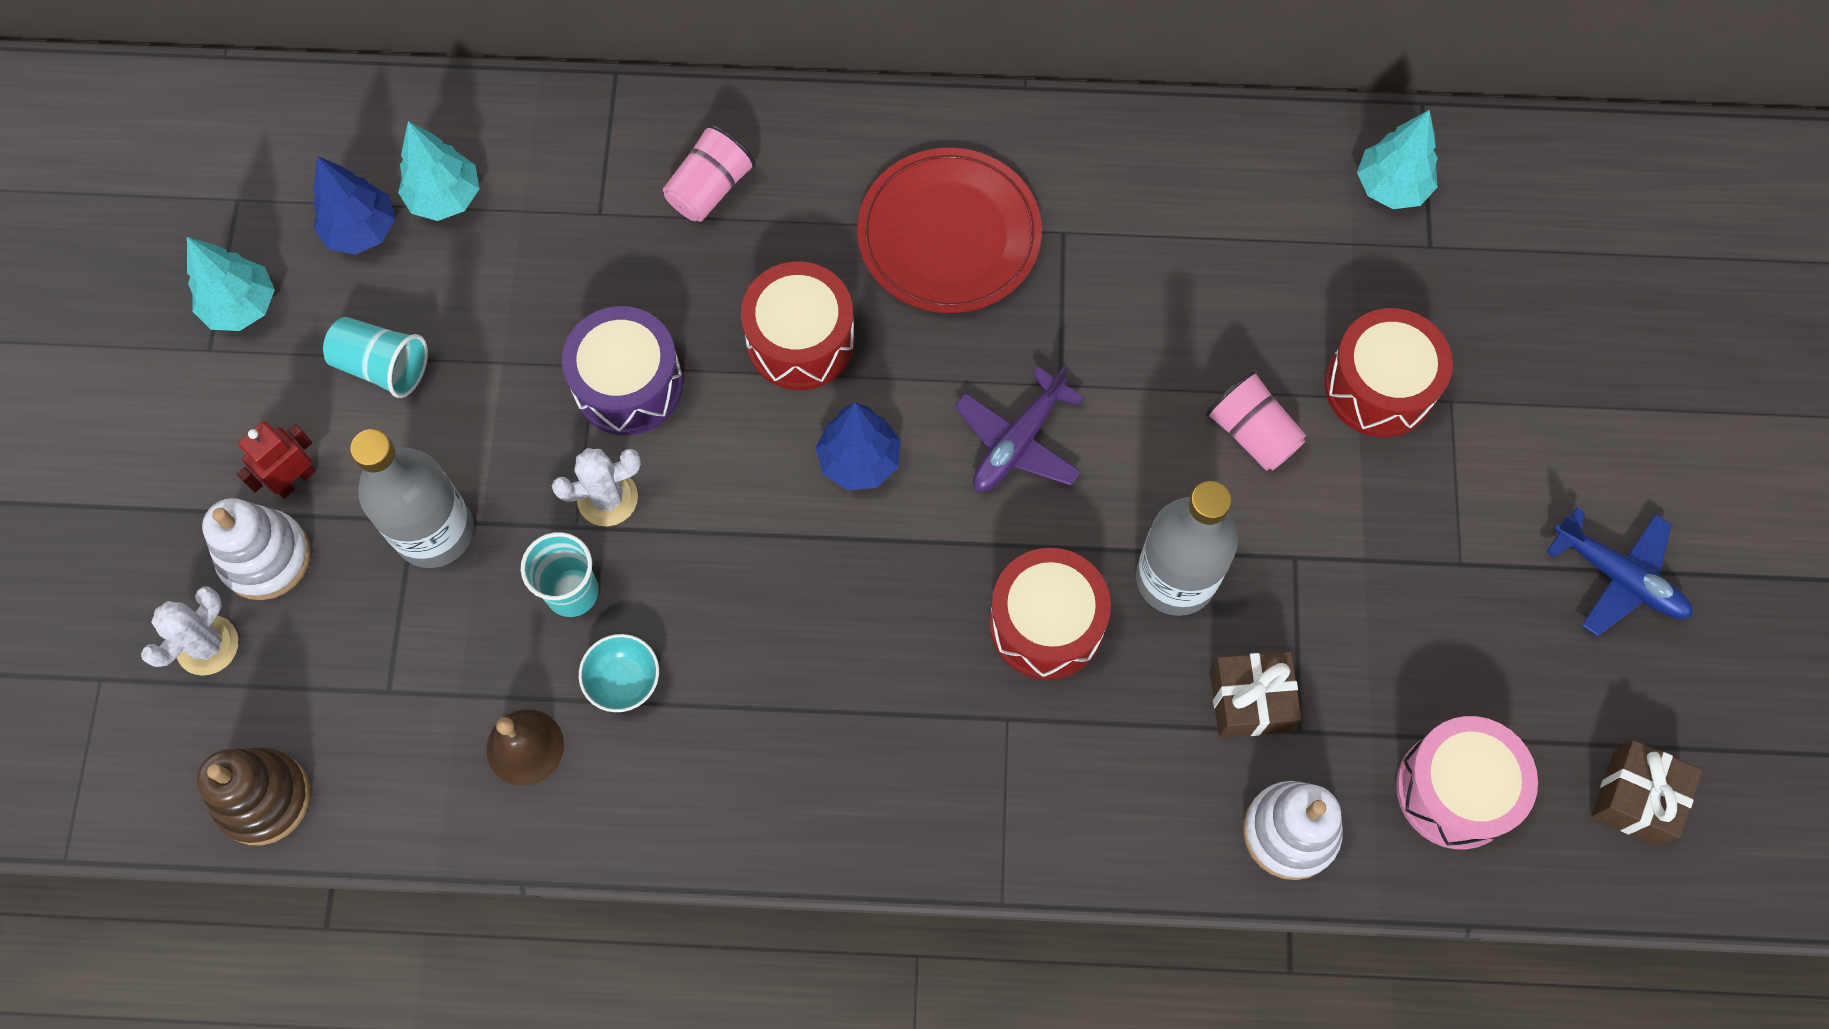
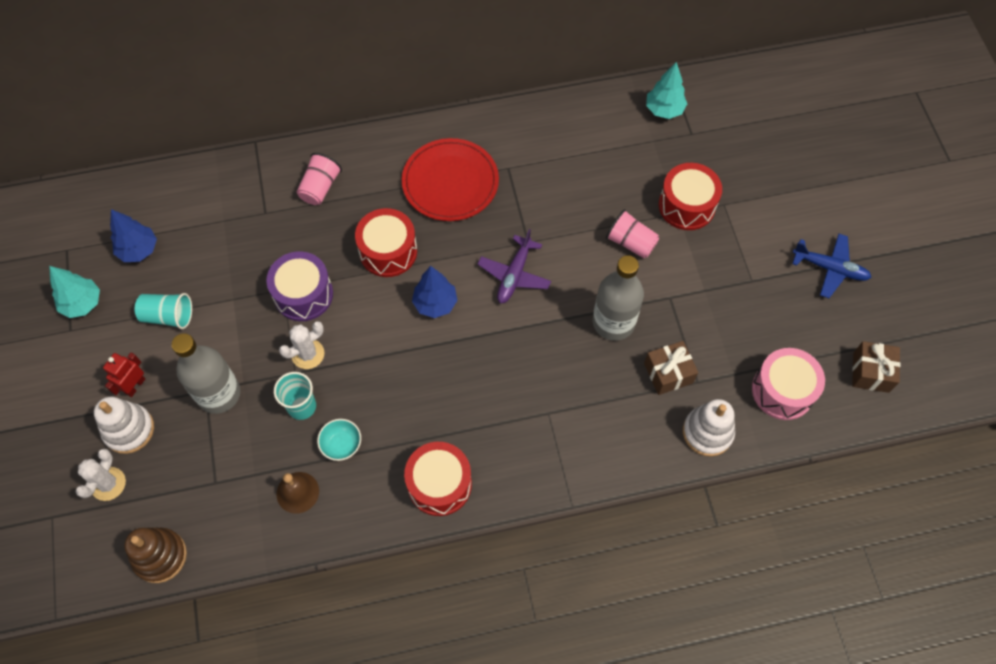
camera: 15 degrees left, 5 degrees down
(445, 197) = (180, 223): turquoise tree -> none
(1046, 623) = (554, 361): red drum -> red drum (439, 484)

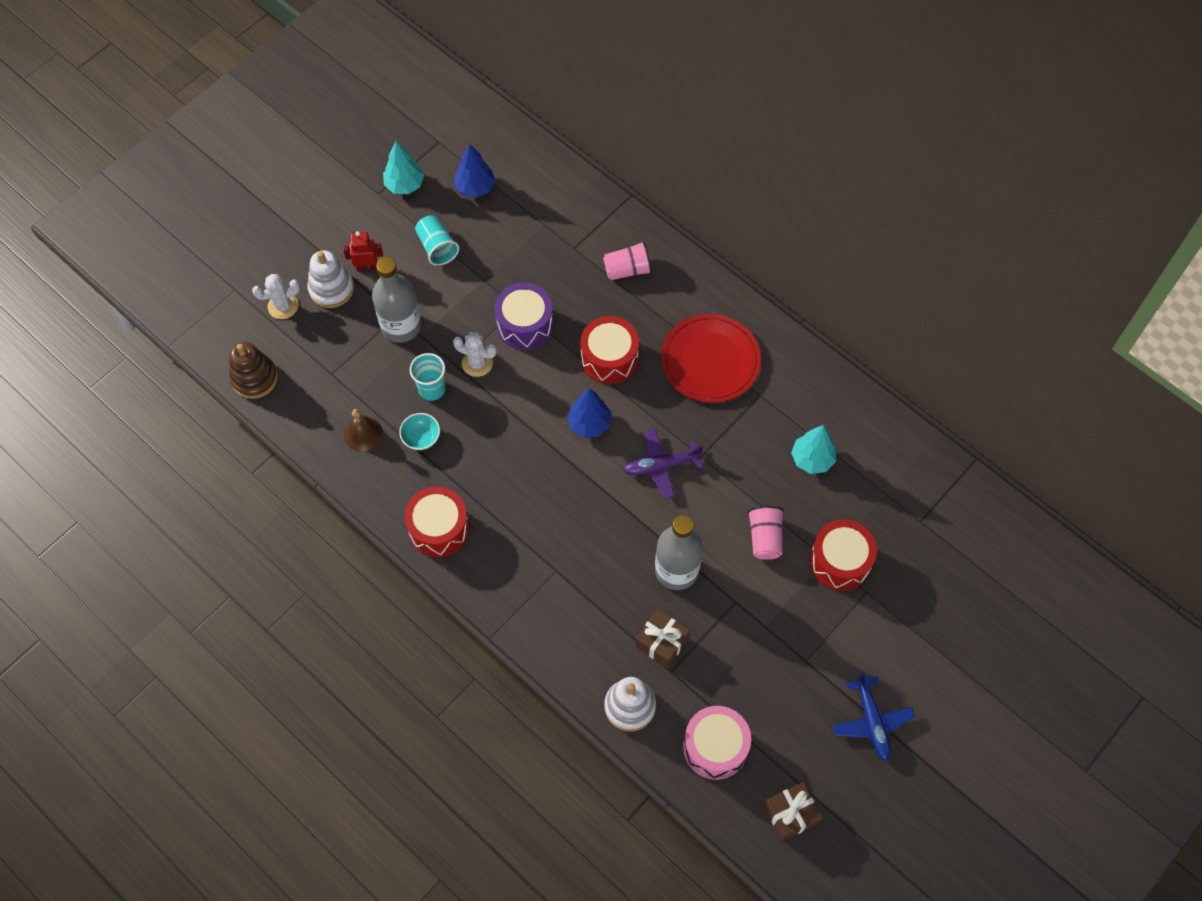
camera: 55 degrees right, 0 degrees up
(664, 110) = (927, 483): turquoise tree -> turquoise tree (812, 459)

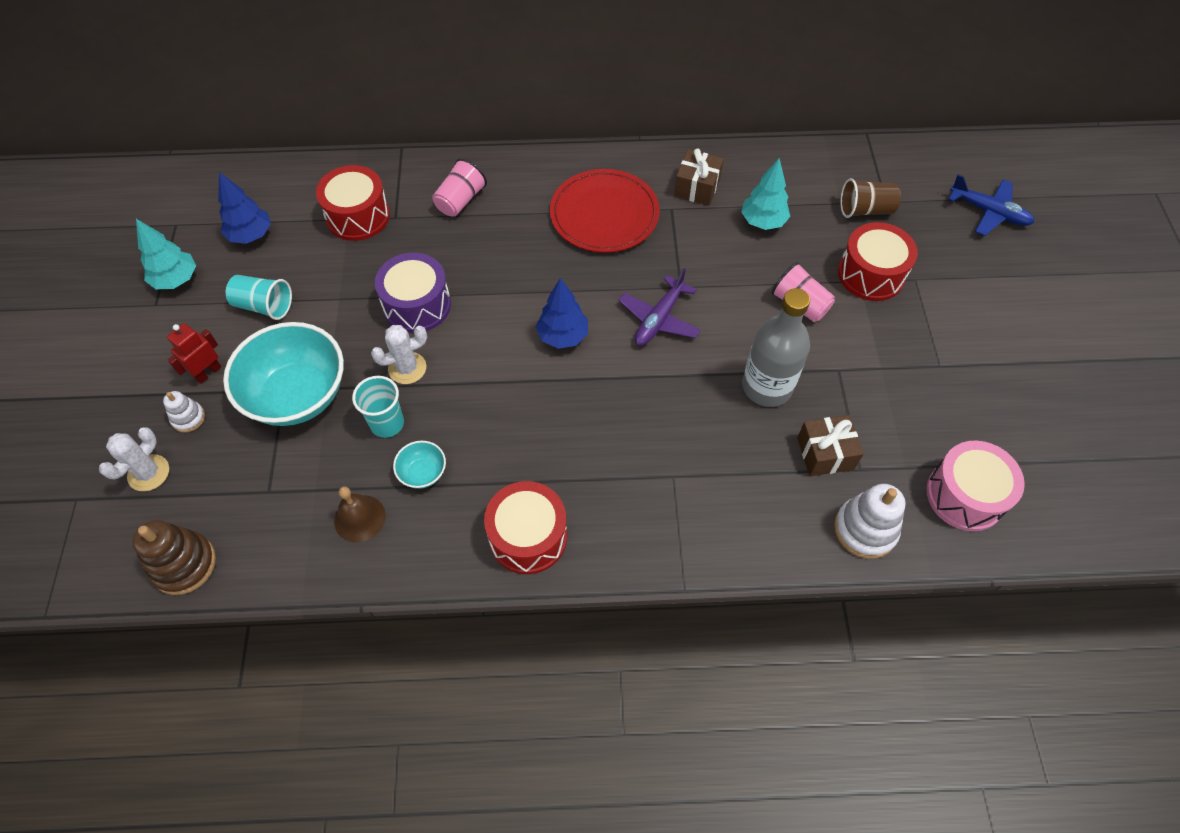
camera: 45 degrees left, 5 degrees down
(331, 289) = (188, 418): white stacking toy -> white stacking toy, size x0.57
(401, 326) = (297, 395): grey bottle -> turquoise bowl
(609, 358) = (521, 274): red drum -> red drum (358, 216)
(790, 814) = (1079, 491): brown gift -> brown gift (697, 187)
(872, 722) = (1037, 366): blue plane -> blue plane (989, 212)
(896, 514) = (865, 210): none -> brown cup

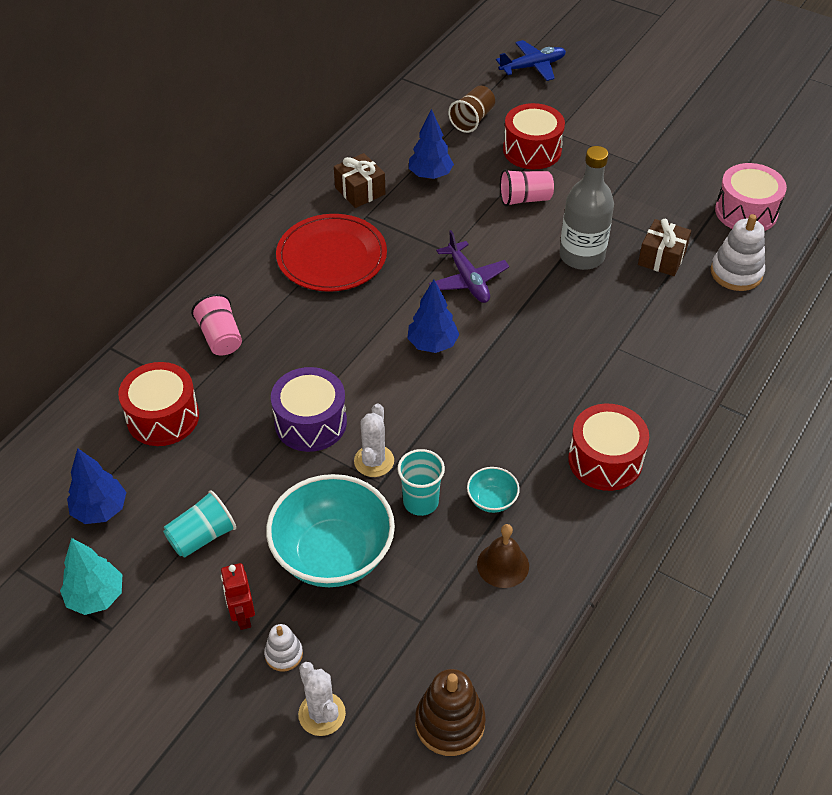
camera: 55 degrees left, 10 degrees down
(763, 222) = (430, 175): turquoise tree -> blue tree

